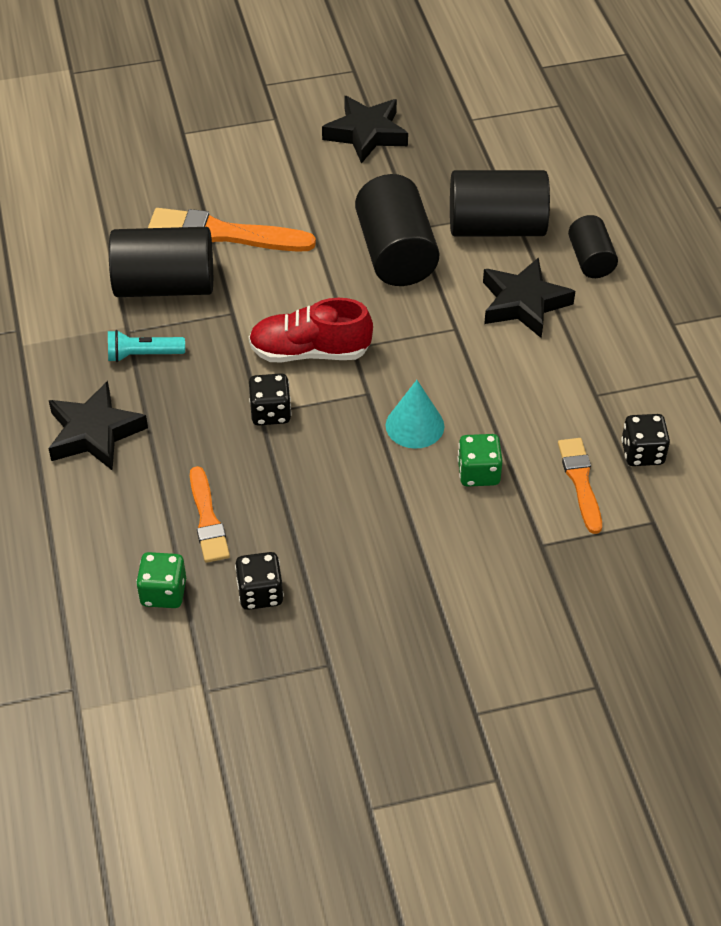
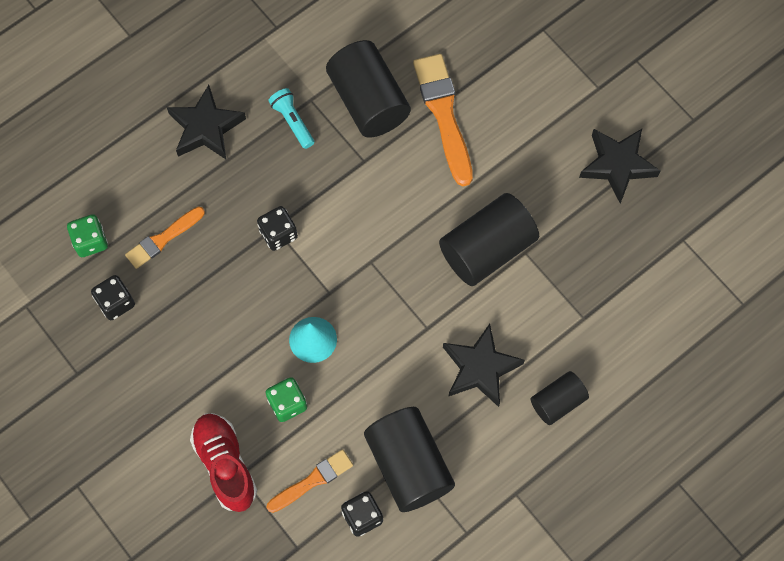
camera: 65 degrees right, 20 degrees up
(310, 352) = (350, 233): red shoe -> red shoe (225, 465)
(496, 227) = (558, 313): black cylinder -> black cylinder (408, 465)

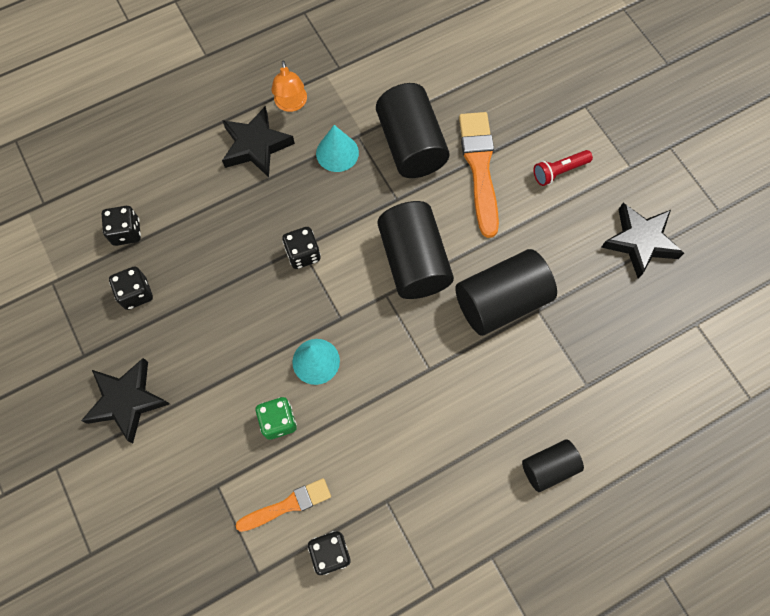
camera: 10 degrees right, 0 degrees up
(90, 241) = (126, 232): green dice -> black dice
(163, 239) = (194, 241): orange brush -> none
(225, 465) = (204, 473): red shoe -> none
(234, 76) = (291, 104): none -> orange lamp
(293, 121) = (337, 153): turquoise flashlight -> turquoise cone
(408, 465) = (387, 506): black cylinder -> black cylinder (413, 261)
(480, 368) = (476, 419): black star -> black star (127, 401)
(526, 104) = (559, 171): none -> red flashlight

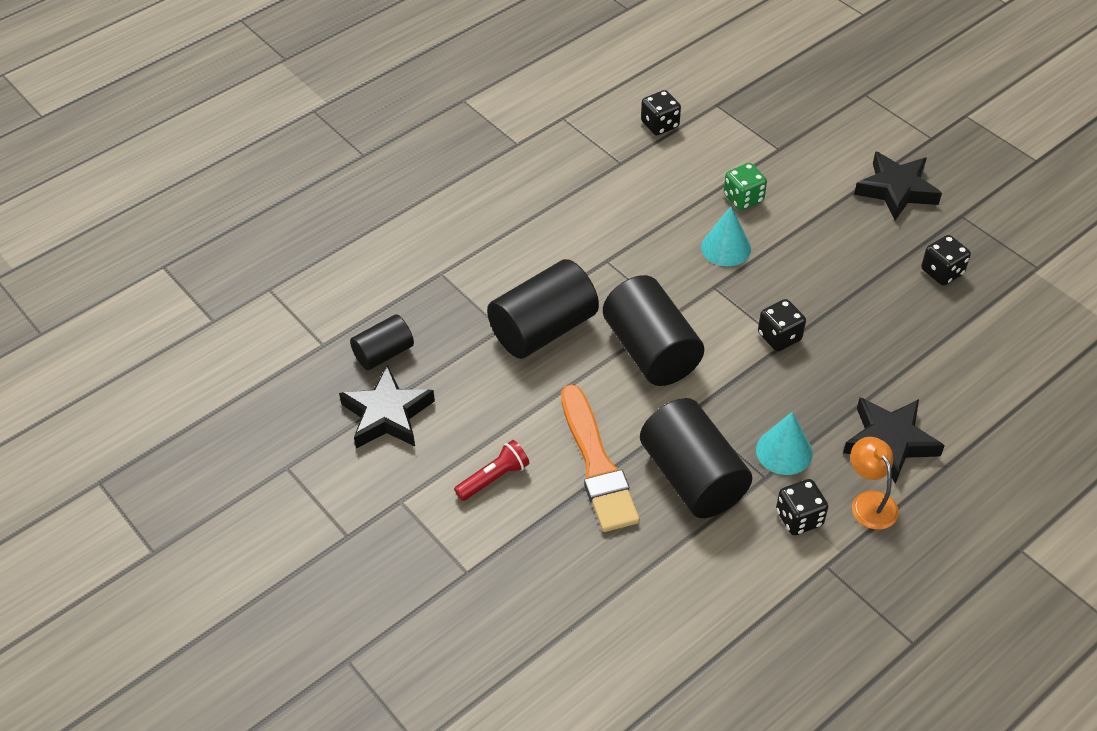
camera: 170 degrees right, 20 degrees down
(126, 232) = (989, 324): black dice -> black dice (799, 518)
(287, 505) = (709, 146): orange brush -> none
(548, 467) = (473, 207): black cylinder -> black cylinder (384, 353)

